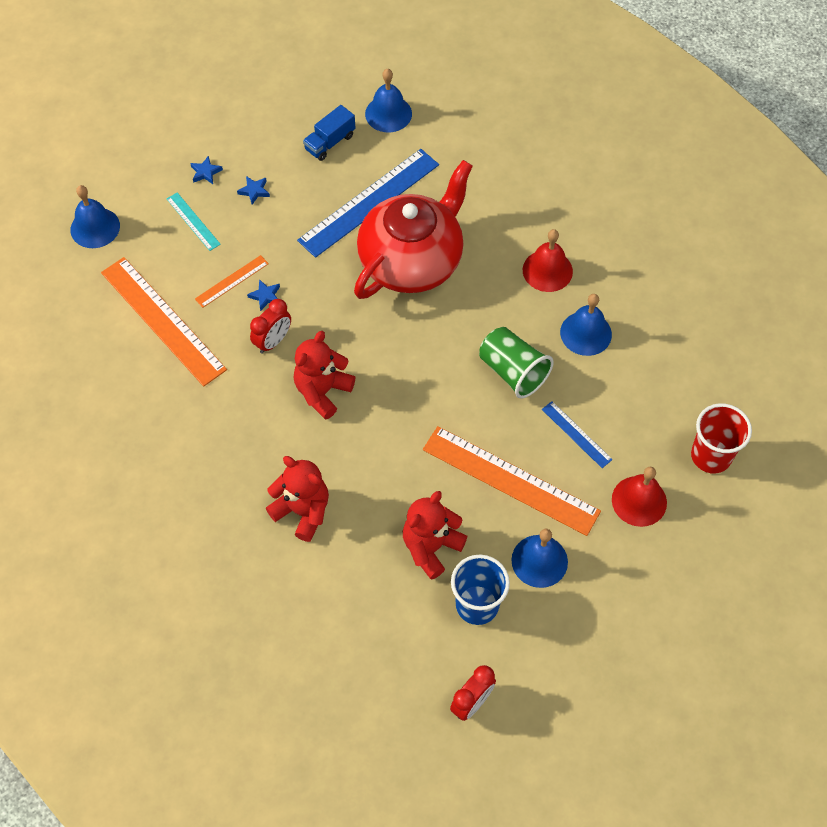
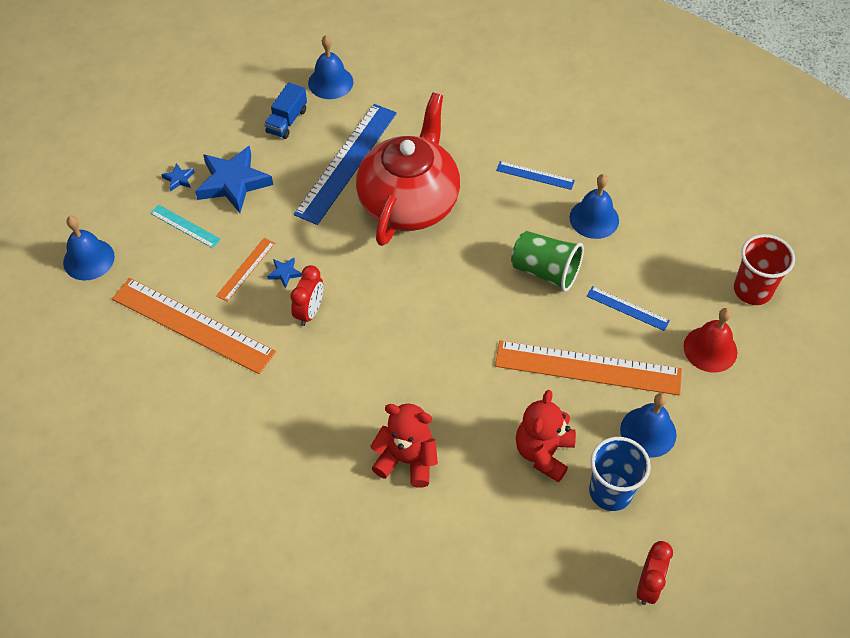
camera: 20 degrees left, 5 degrees down
(254, 191) = (233, 182): blue star -> blue star, size x2.35
(322, 391) = (377, 343): red teddy bear -> none
(547, 270) = (535, 175): red bell -> blue ruler

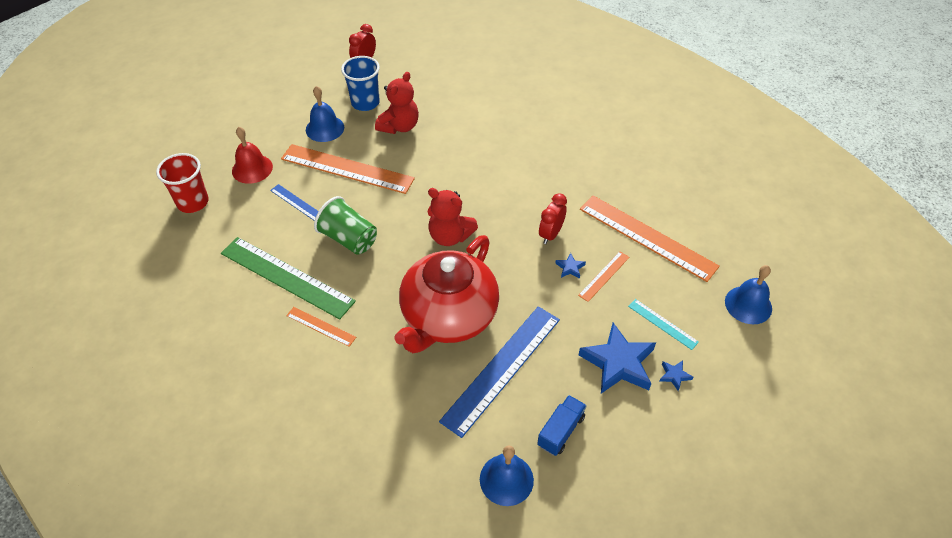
camera: 170 degrees left, 5 degrees down
(407, 460) = (492, 134): red teddy bear -> red teddy bear (450, 236)
(535, 175) = (321, 326): blue ruler -> orange ruler
(594, 218) = (286, 277): blue bell -> green ruler

